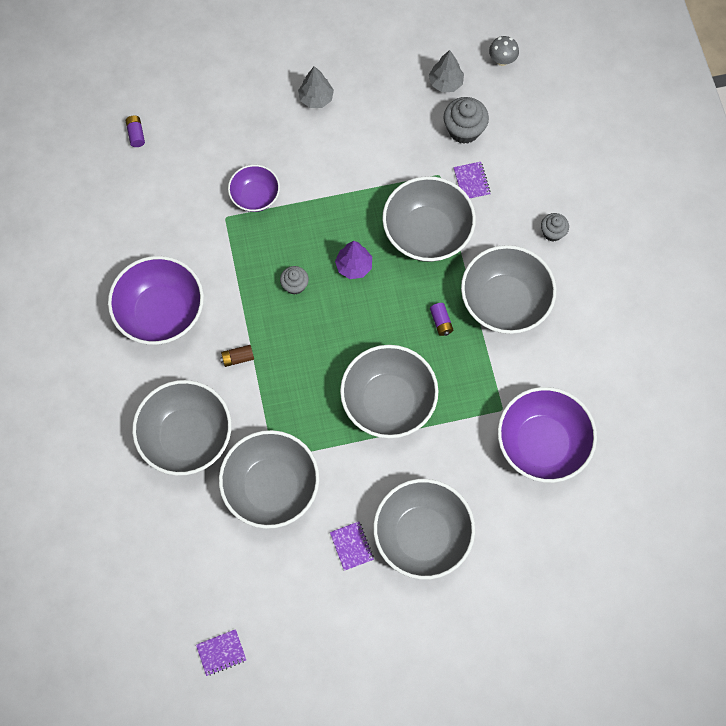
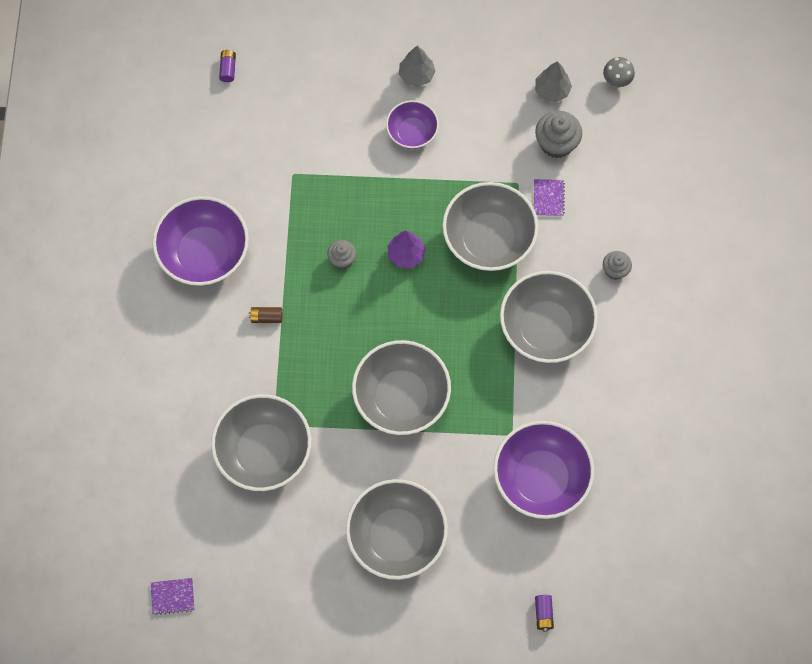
camera: 15 degrees right, 0 degrees up
(187, 437) = (196, 381): grey bowl -> none
(255, 196) = (328, 160): purple bowl -> purple bowl (412, 132)
(351, 546) = (325, 529): purple notebook -> none
(441, 322) = (476, 332): purple battery -> purple battery (543, 614)

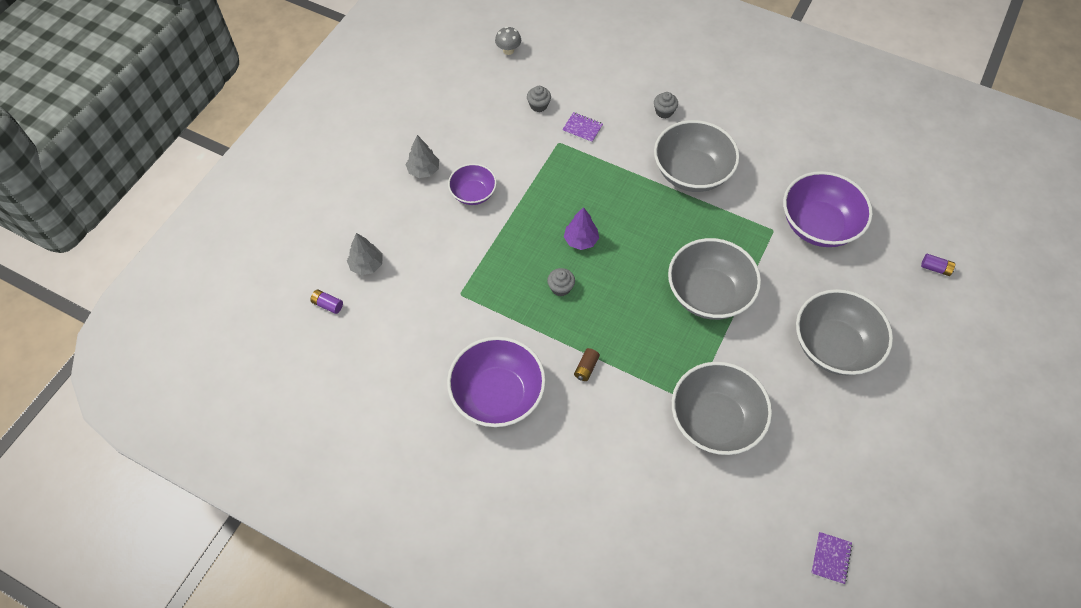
camera: 65 degrees left, 10 degrees down
(488, 239) = (596, 179): grey bowl -> none
(552, 90) = (492, 91): grey tree -> grey tree (367, 265)
(556, 143) = (538, 105): grey cupcake -> grey cupcake, size x0.61

